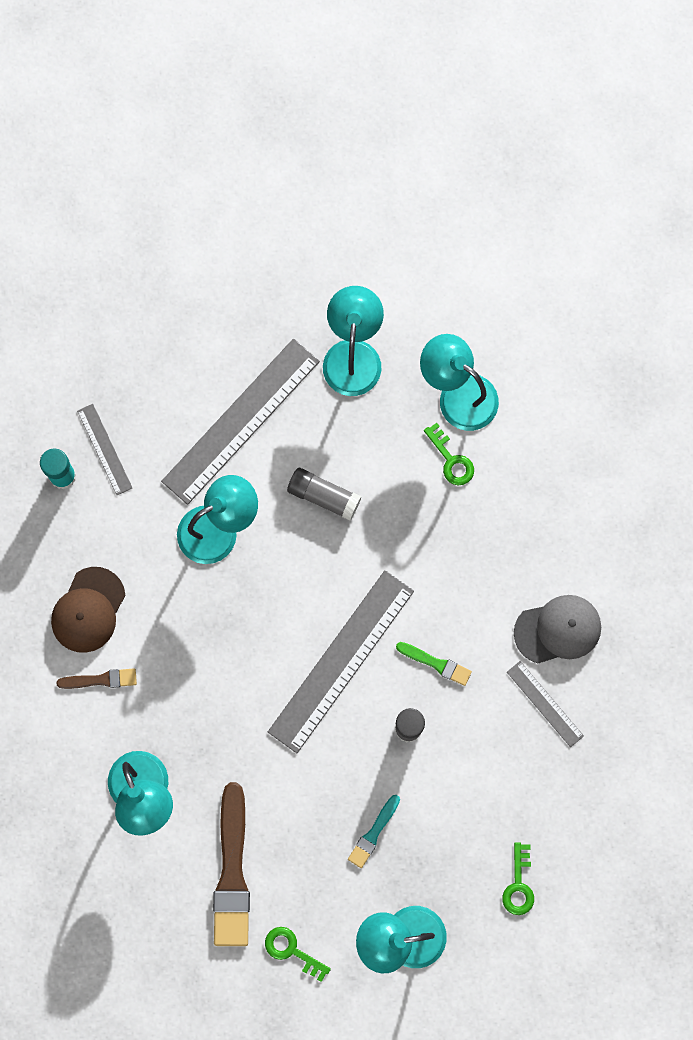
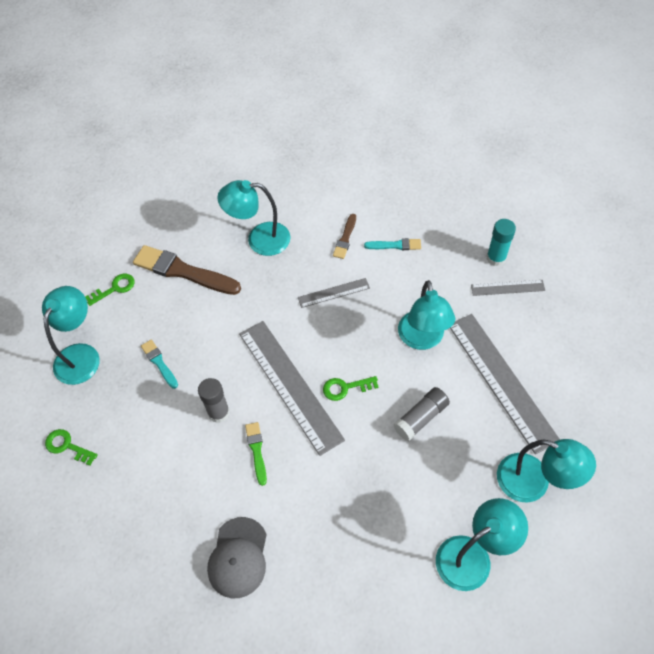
camera: 115 degrees right, 20 degrees down
(88, 610) = (395, 245): brown cap -> turquoise brush
(436, 663) = (256, 451): green brush -> green brush turned 120 degrees clockwise
(451, 459) = (416, 527): green key -> green key (345, 388)
(545, 704) = (185, 521): grey ruler -> grey ruler (333, 293)

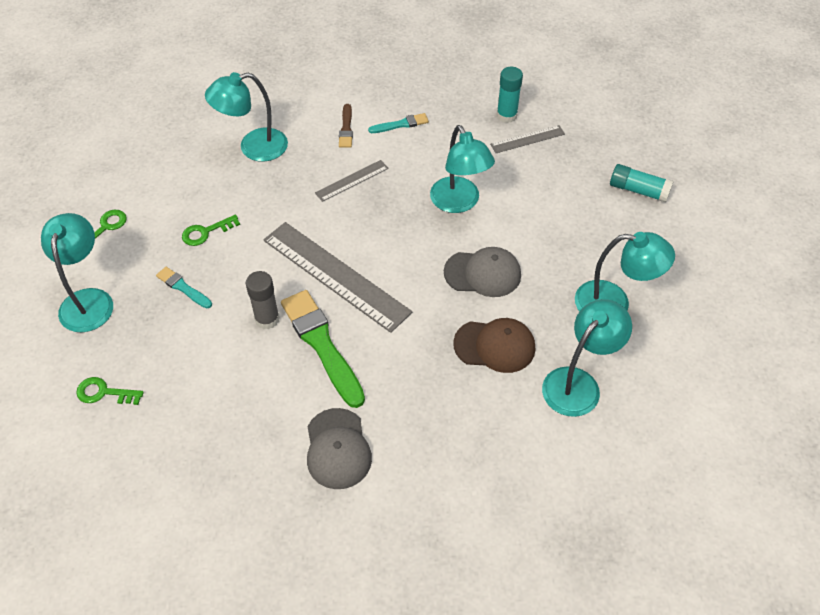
camera: 20 degrees left, 5 degrees down
(183, 271) = (179, 195): brown brush -> none
(256, 451) = (321, 344): green brush -> green brush, size x2.00
(345, 388) = (396, 264): green key -> green key (206, 232)
(408, 495) = (495, 346): none -> brown cap
(421, 418) = (483, 273): grey glue stick -> grey cap
(501, 380) = (551, 222): grey ruler -> none
(597, 368) = (638, 190): none -> turquoise glue stick

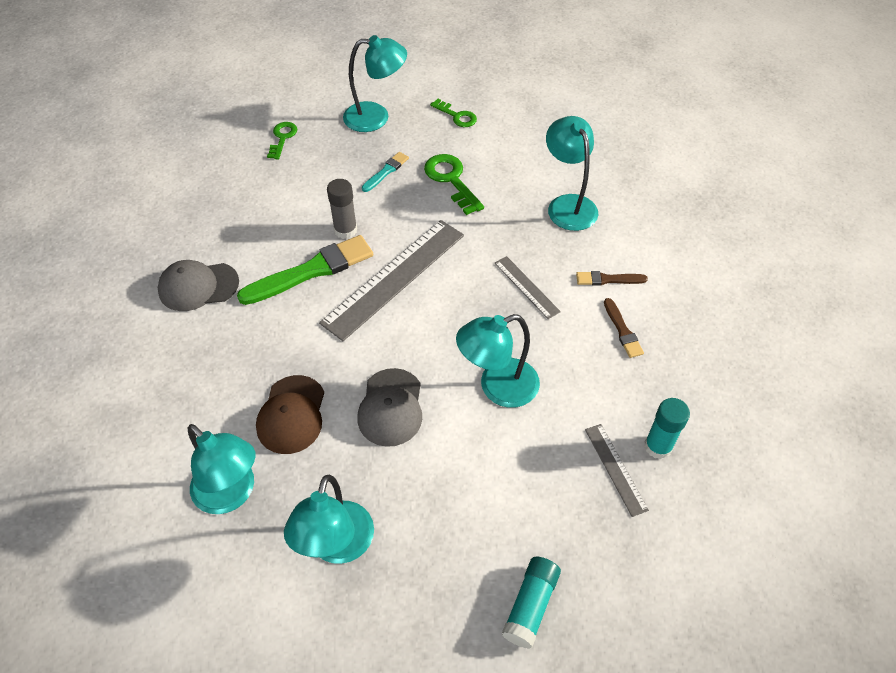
camera: 90 degrees right, 0 degrees up
(206, 232) = (451, 180): green key -> green key, size x1.55
(401, 124) = (622, 330): turquoise brush -> brown brush

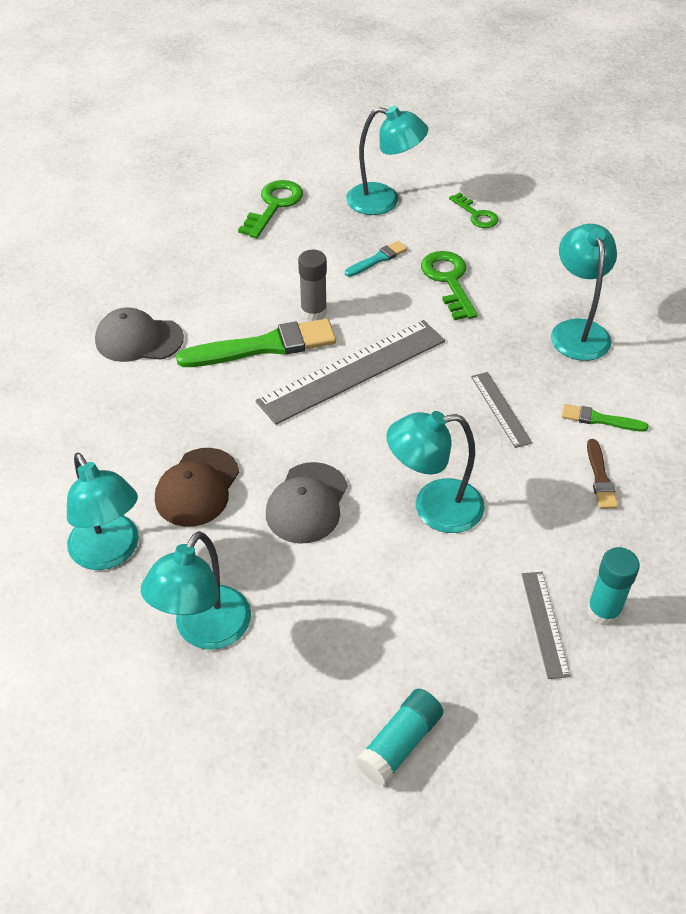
camera: 15 degrees right, 5 degrees down
(282, 138) = (274, 206): green key -> green key, size x1.55
(608, 279) = (600, 419): brown brush -> green brush

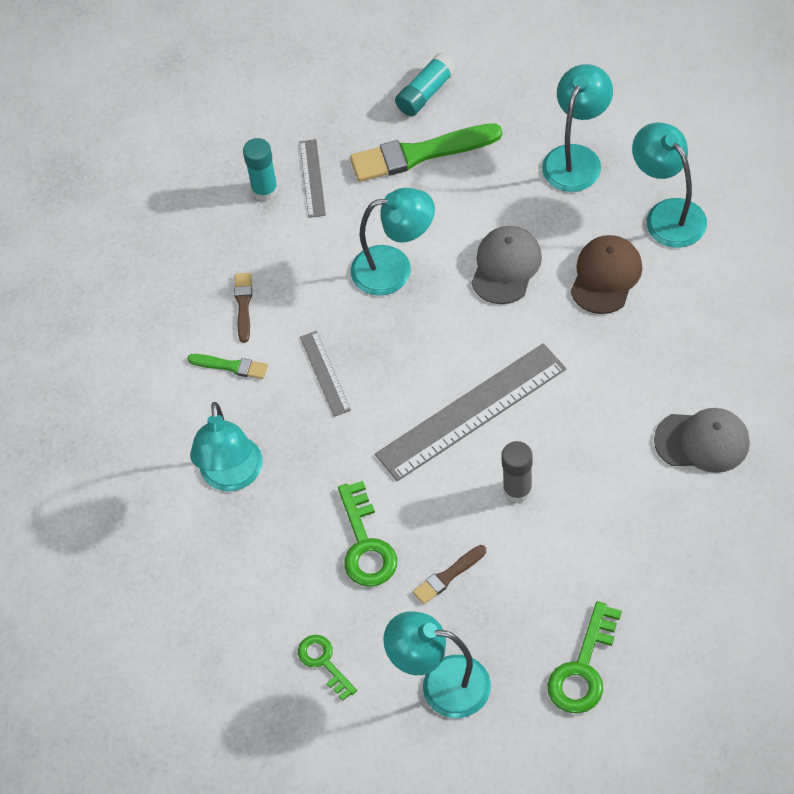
camera: 175 degrees left, 10 degrees up
(264, 346) = (566, 439): green brush -> green brush (420, 154)
(377, 259) = (448, 576): turquoise brush -> brown brush

